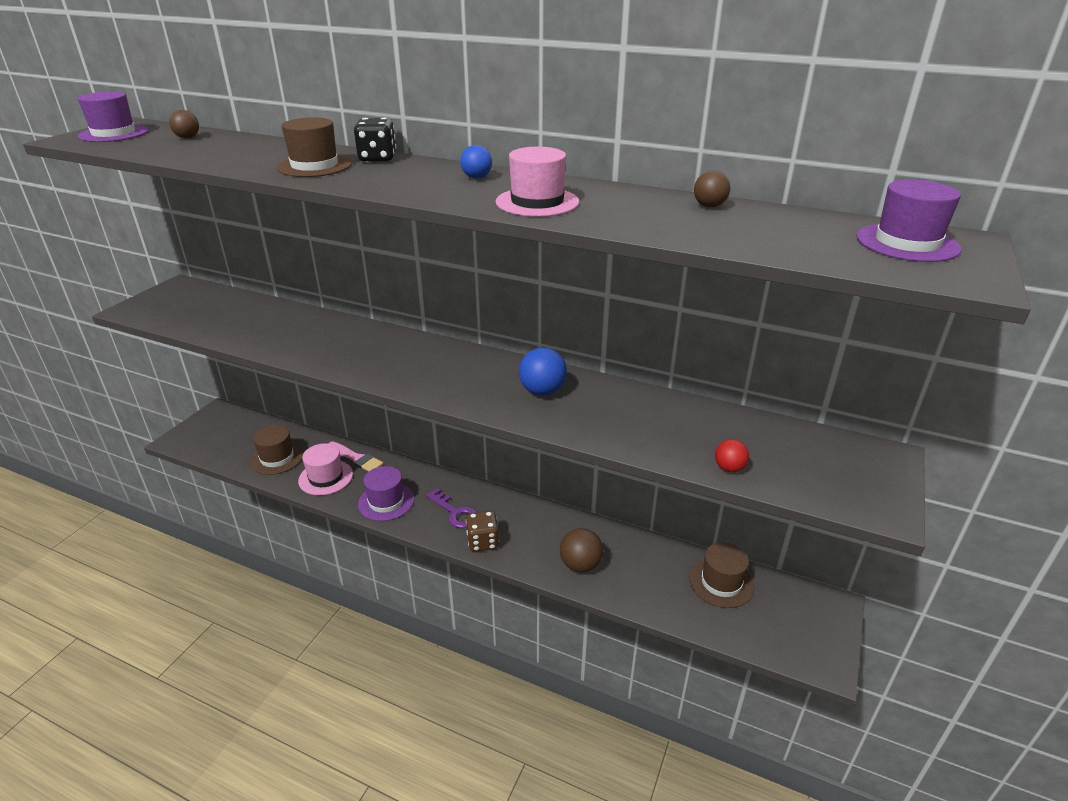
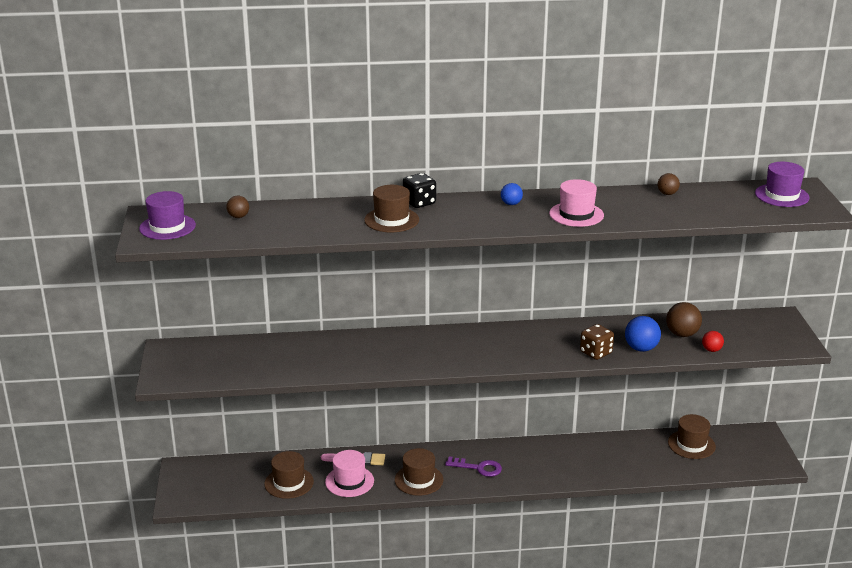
camera: 30 degrees left, 5 degrees down
(386, 501) = (419, 480): purple hat -> brown hat
(483, 542) = (519, 478): brown dice -> brown dice (596, 353)
(542, 391) = (561, 340): blue ball -> blue ball (641, 348)
(580, 565) = (597, 467): brown ball -> brown ball (682, 334)

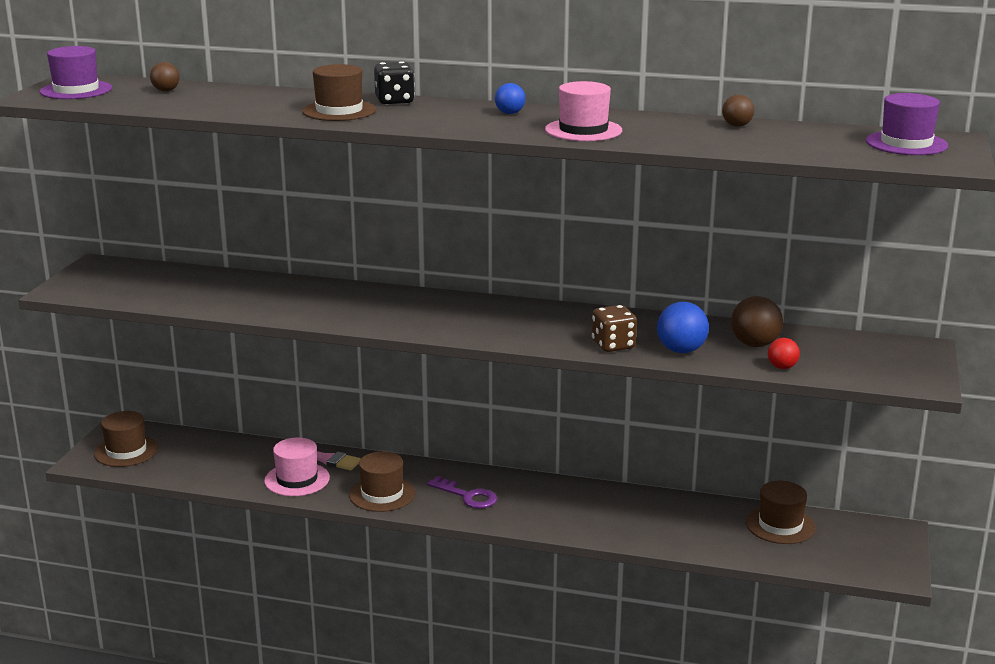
camera: 20 degrees right, 5 degrees down
(289, 483) = (225, 467): brown hat -> brown hat (126, 451)

